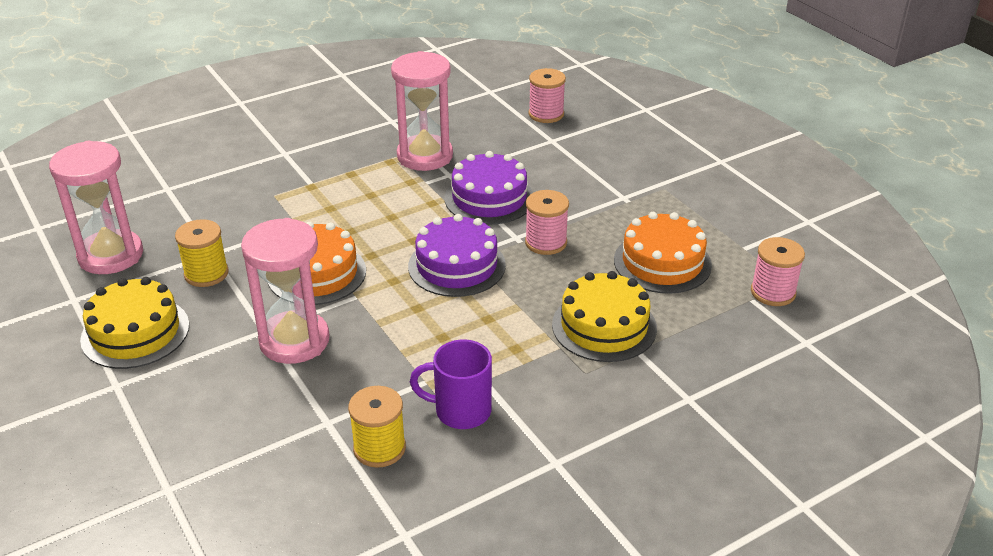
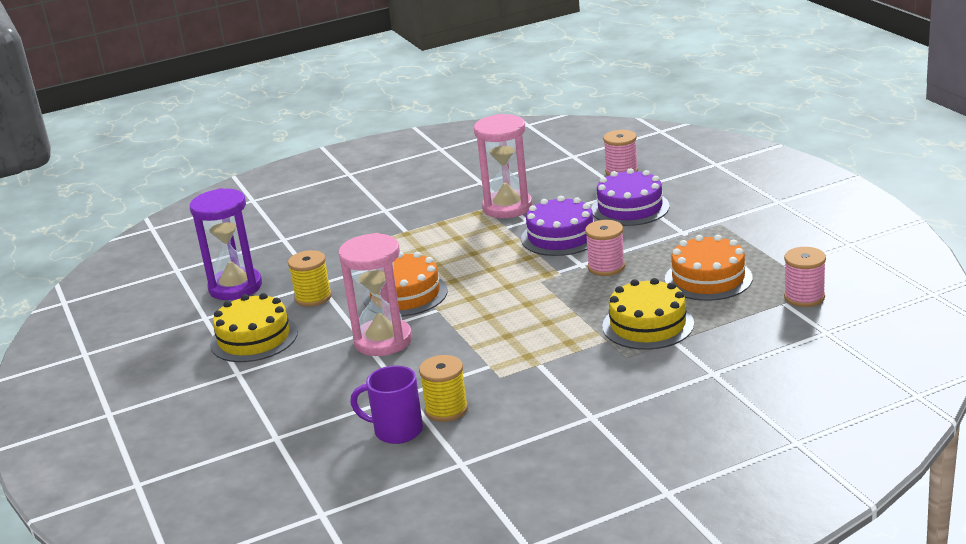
camera: 10 degrees right, 10 degrees down
(111, 255) = (235, 287): pink hourglass -> purple hourglass
(456, 265) = (525, 286): purple cake -> purple cake (630, 208)
(460, 411) = (516, 384): purple mug -> purple mug (396, 431)

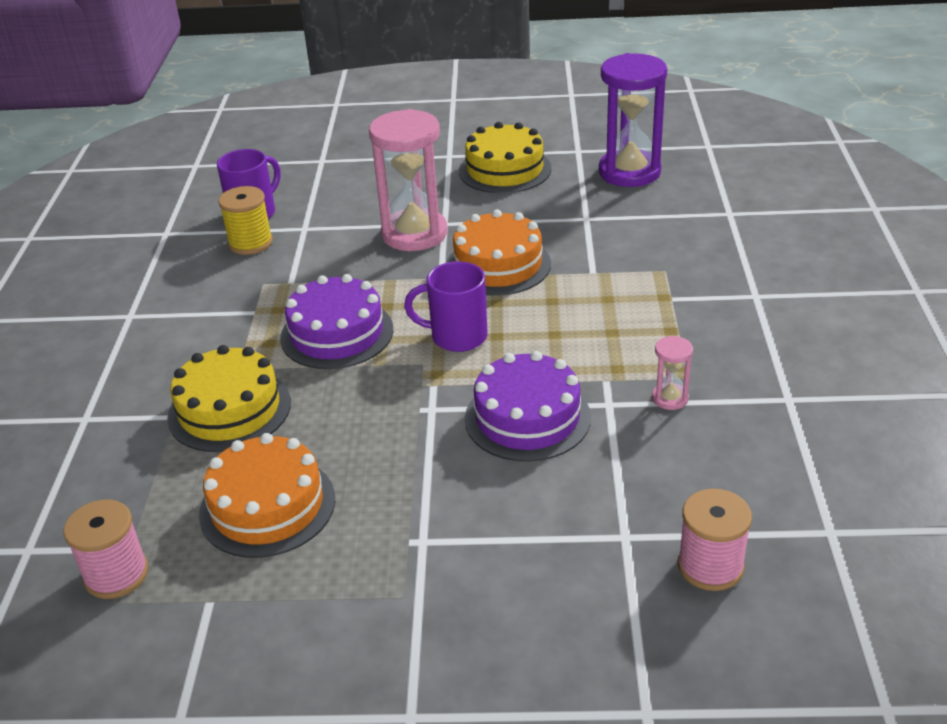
camera: 115 degrees right, 10 degrees up
(313, 297) = (555, 211): yellow spool -> none
(502, 280) = (456, 336): none -> purple mug
(507, 207) = (670, 398): pink hourglass -> pink hourglass, size x0.44
(606, 267) = (399, 427): pink spool -> none
(630, 208) = (556, 519): purple cake -> purple cake (337, 333)

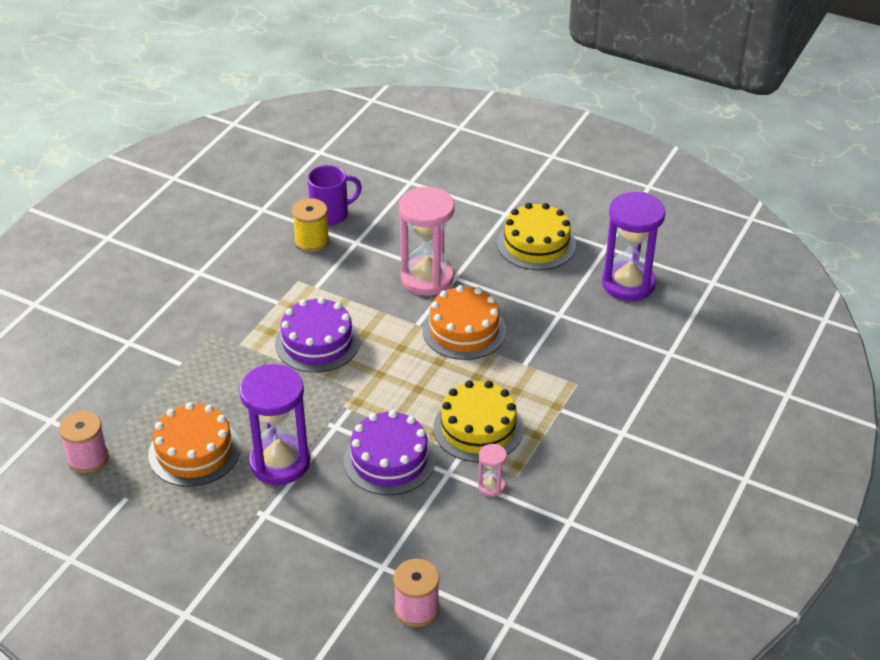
camera: 25 degrees right, 5 degrees up
(229, 410) = (215, 373): yellow cake -> yellow cake (478, 428)
(393, 473) = (280, 462): none -> purple hourglass
(456, 336) = (391, 378): purple mug -> none

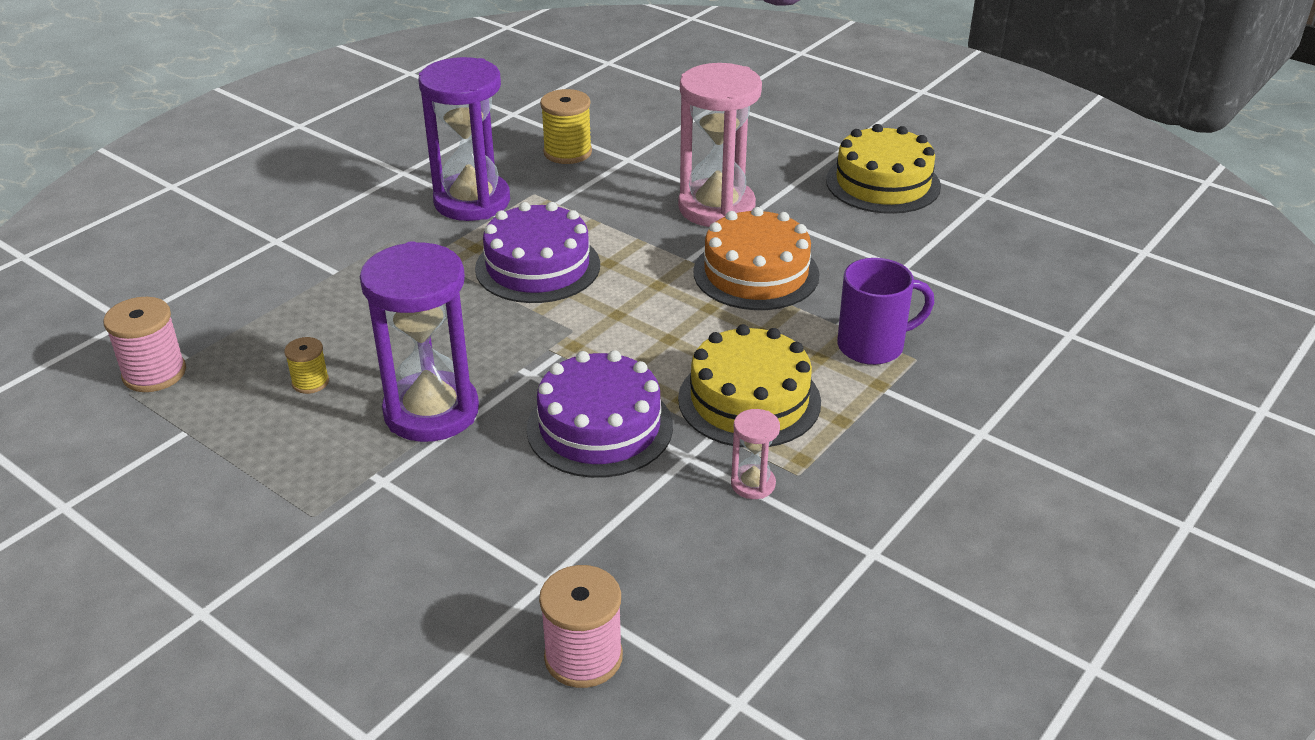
camera: 10 degrees right, 5 degrees down
(194, 451) = (310, 382): orange cake -> yellow spool
(331, 214) = (603, 126): purple mug -> purple mug (873, 346)
(628, 284) = (1013, 241): purple hourglass -> purple hourglass (472, 201)

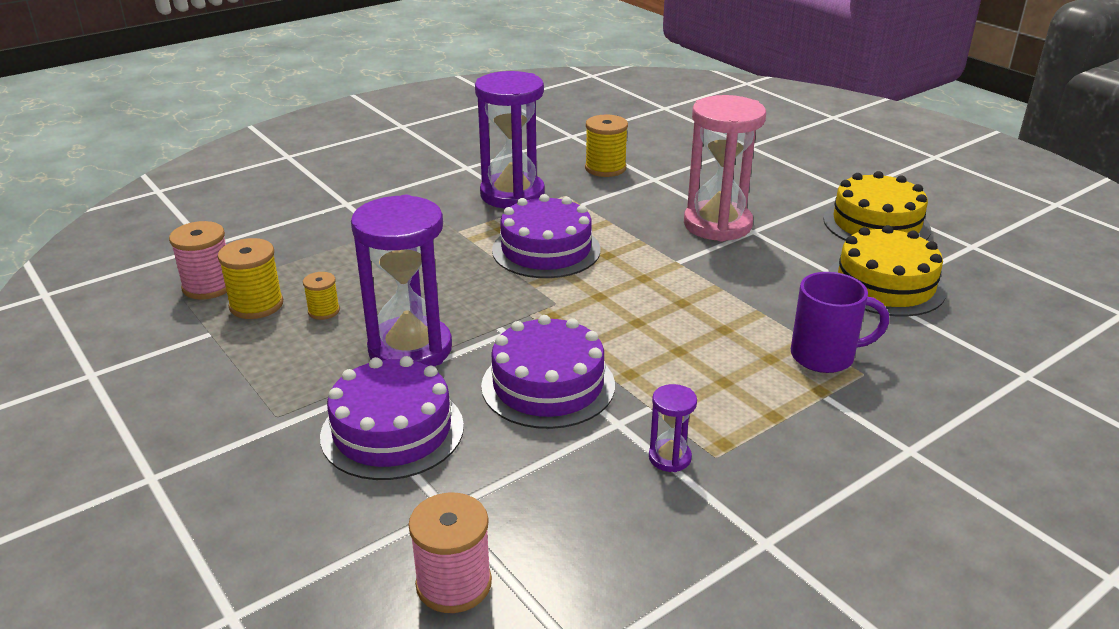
camera: 15 degrees right, 5 degrees down
(225, 388) = (256, 305): none -> yellow spool
(451, 509) = (392, 431): none -> purple cake
(749, 400) = (692, 384): yellow cake -> yellow cake (885, 284)
(753, 484) = (669, 458): pink hourglass -> purple hourglass
(756, 273) = (734, 280): orange cake -> none

